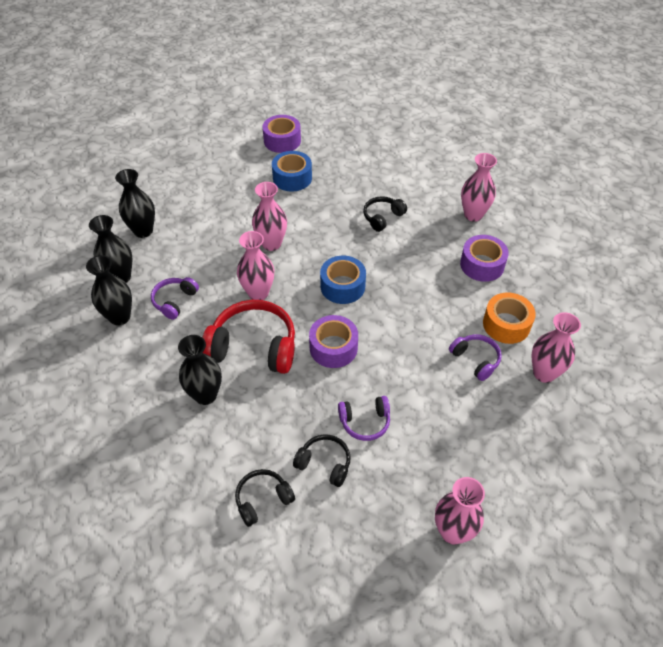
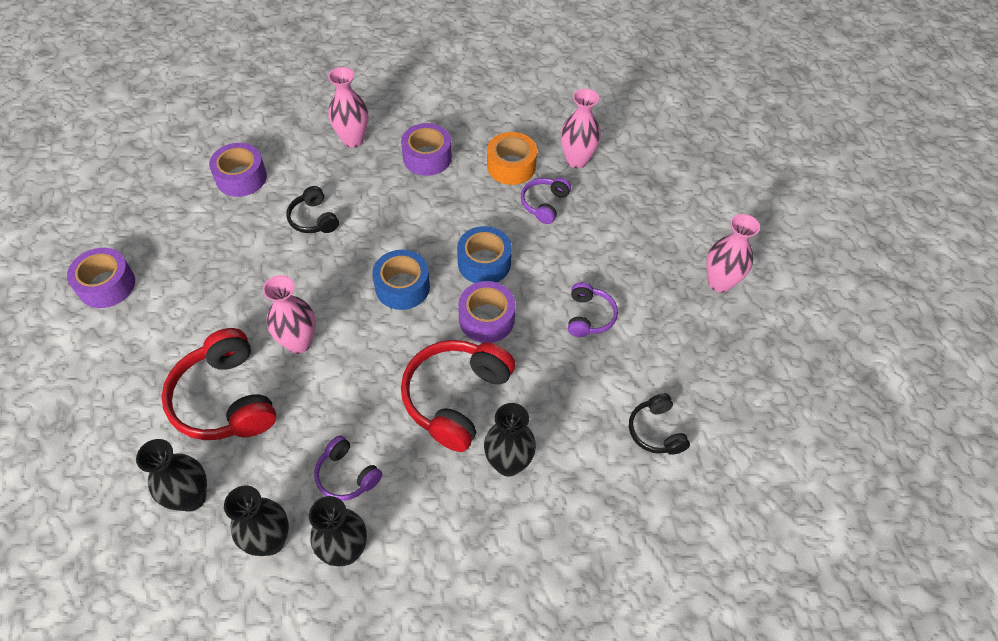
camera: 75 degrees left, 5 degrees up
(216, 222) = (225, 399): none -> red headphones
(258, 293) = (375, 375): pink vase -> none
(292, 178) = (190, 291): blue tape -> blue tape (484, 263)
(324, 463) = (628, 364): black headphones -> none
(400, 168) = (241, 177): none -> purple tape
(475, 359) = (544, 204): purple headphones -> purple headphones turned 45 degrees counterclockwise

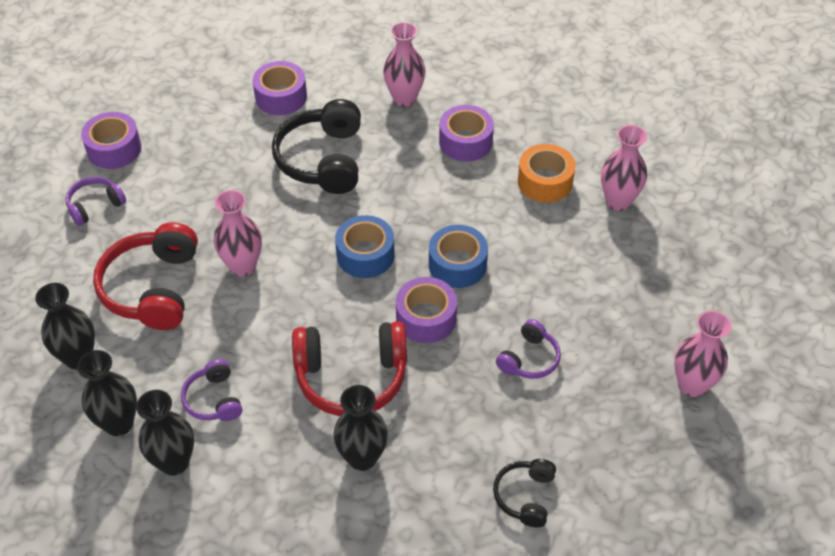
camera: 30 degrees right, 5 degrees down
(313, 219) = (322, 159): black headphones -> black headphones, size x1.86
(456, 398) = (351, 377): red headphones -> red headphones turned 150 degrees counterclockwise
(544, 204) = (555, 232): purple headphones -> purple headphones (95, 205)

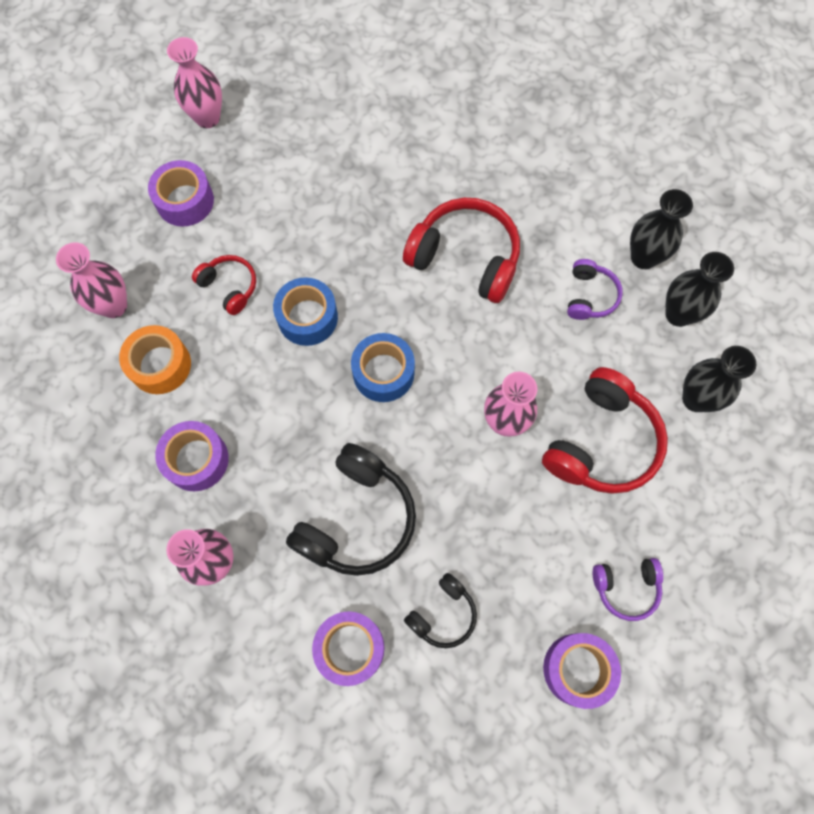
camera: 150 degrees left, 20 degrees up
(362, 457) = (494, 188): black vase -> none
(426, 318) = (370, 279): purple tape -> purple tape (185, 201)
(525, 496) = (393, 104): black headphones -> black headphones (443, 614)
(529, 359) = (312, 200): purple headphones -> none
(540, 256) = (229, 287): none -> red headphones

